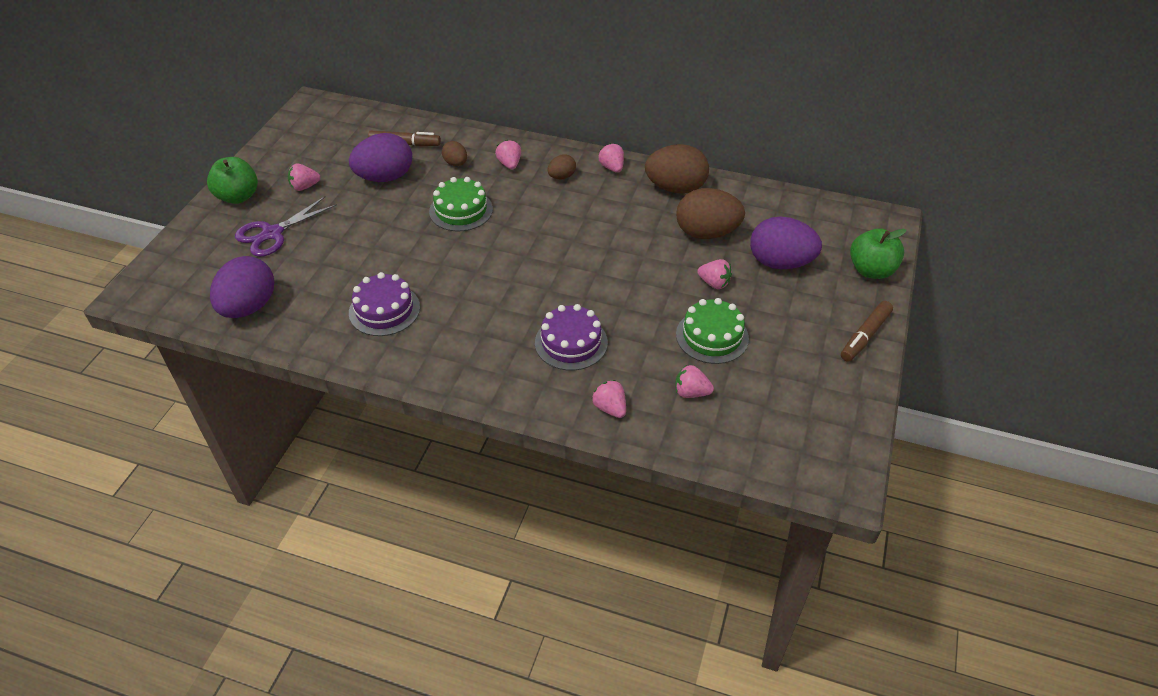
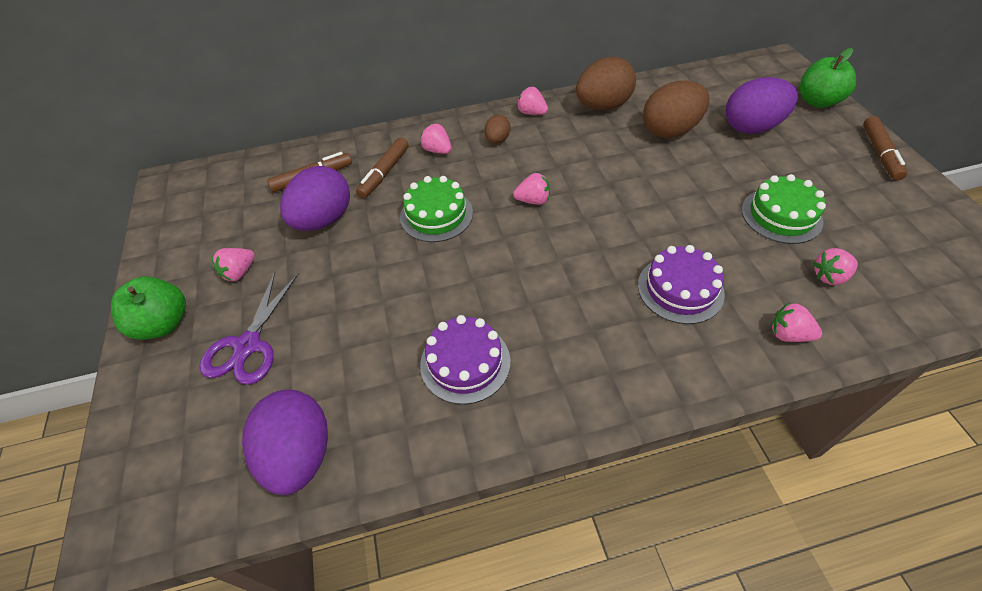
camera: 30 degrees left, 5 degrees up
(456, 163) = (384, 173): brown egg -> brown marker
(714, 283) = (726, 169): pink strawberry -> pink strawberry (533, 200)

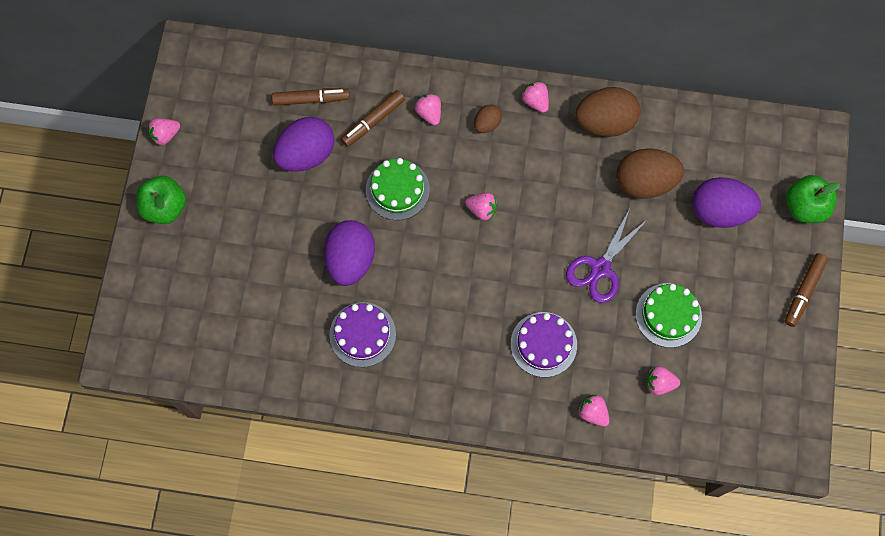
camera: 20 degrees right, 20 degrees up
(239, 272) = (228, 181): pink strawberry -> pink strawberry (165, 135)
(248, 345) = (220, 253): purple scissors -> purple scissors (600, 268)
(299, 454) = (234, 352): purple egg -> purple egg (350, 260)

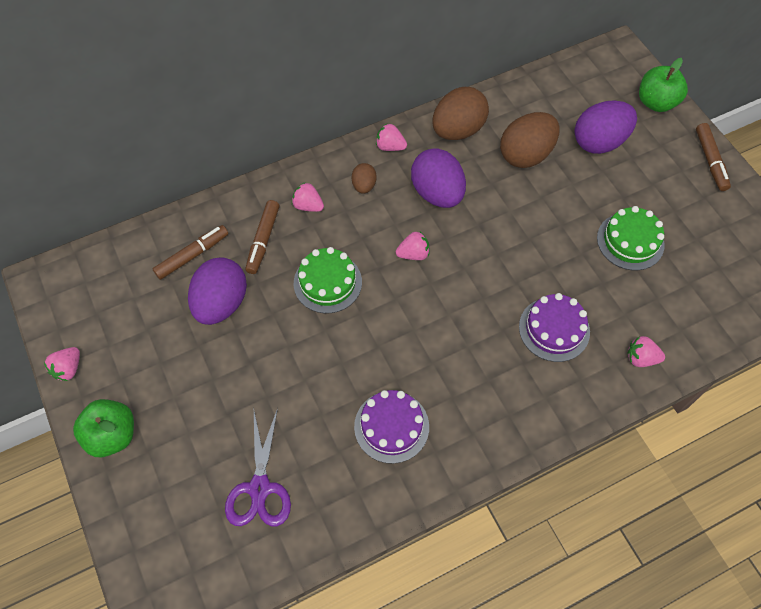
camera: 35 degrees left, 10 degrees down
(350, 260) = (330, 368): purple egg -> purple egg (437, 193)
(600, 268) = (547, 239): purple scissors -> purple scissors (260, 488)
(659, 383) = (670, 298): pink strawberry -> none

